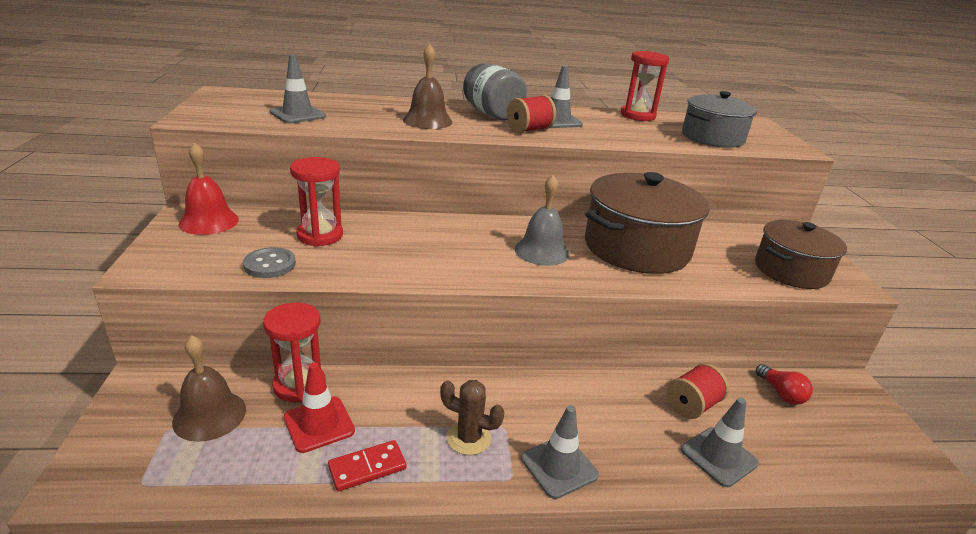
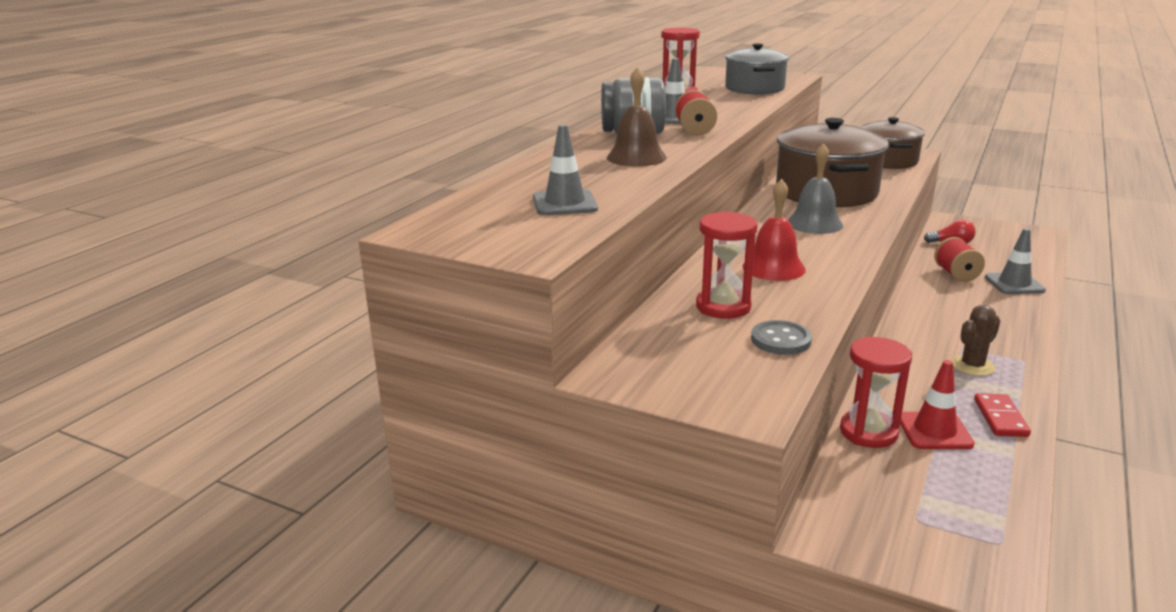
camera: 55 degrees left, 5 degrees down
(209, 221) = (641, 363): red bell -> red bell (773, 268)
(209, 415) = (902, 491): brown bell -> none
(559, 466) = (1014, 340): grey traffic cone -> none

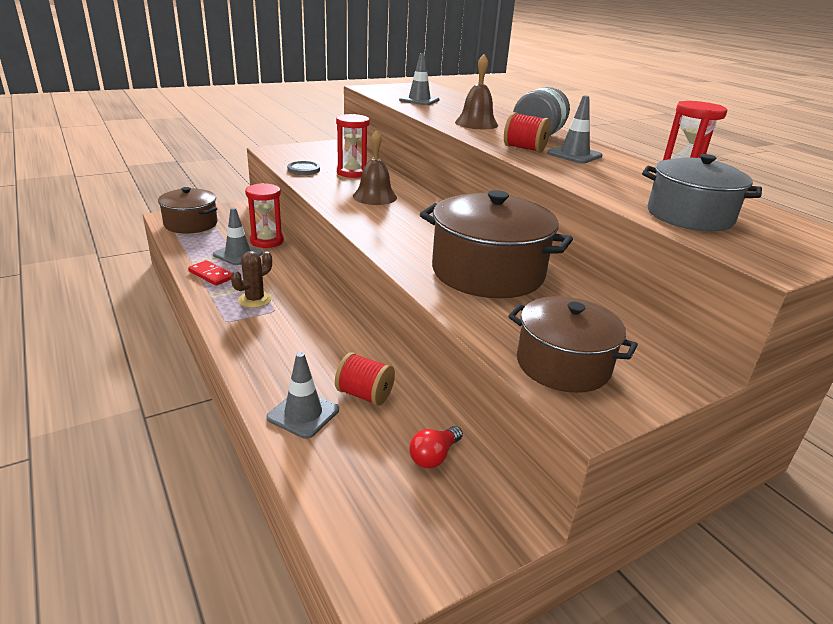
camera: 120 degrees right, 5 degrees up
(773, 268) = (375, 196): red bell -> brown bell
(814, 223) = (422, 235): grey bell -> none
(934, 431) = (238, 254): red traffic cone -> grey traffic cone
(959, 537) = (191, 224): none -> brown pot
(972, 366) = (255, 300): brown cactus -> brown cactus turned 45 degrees clockwise

